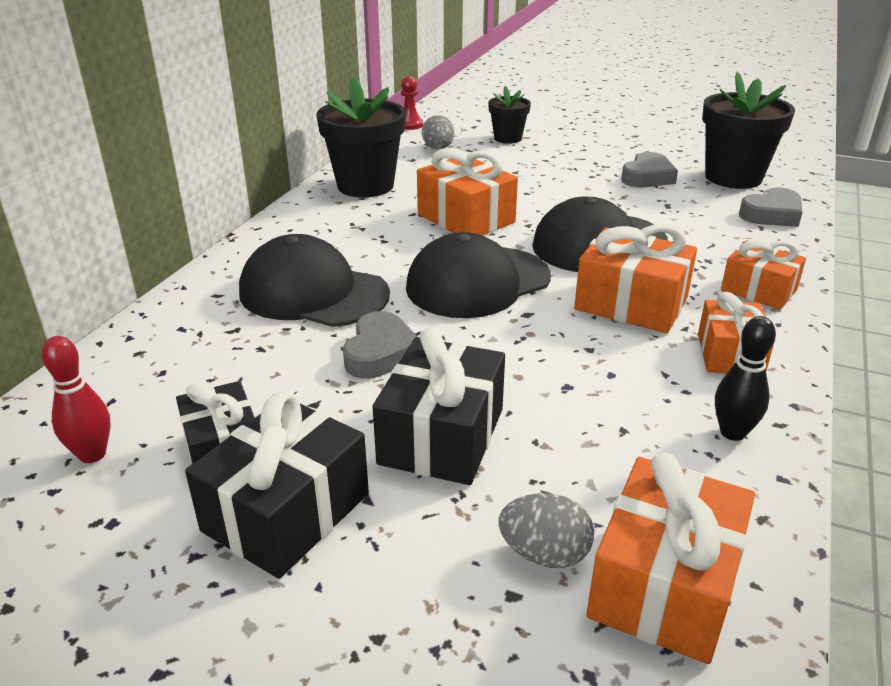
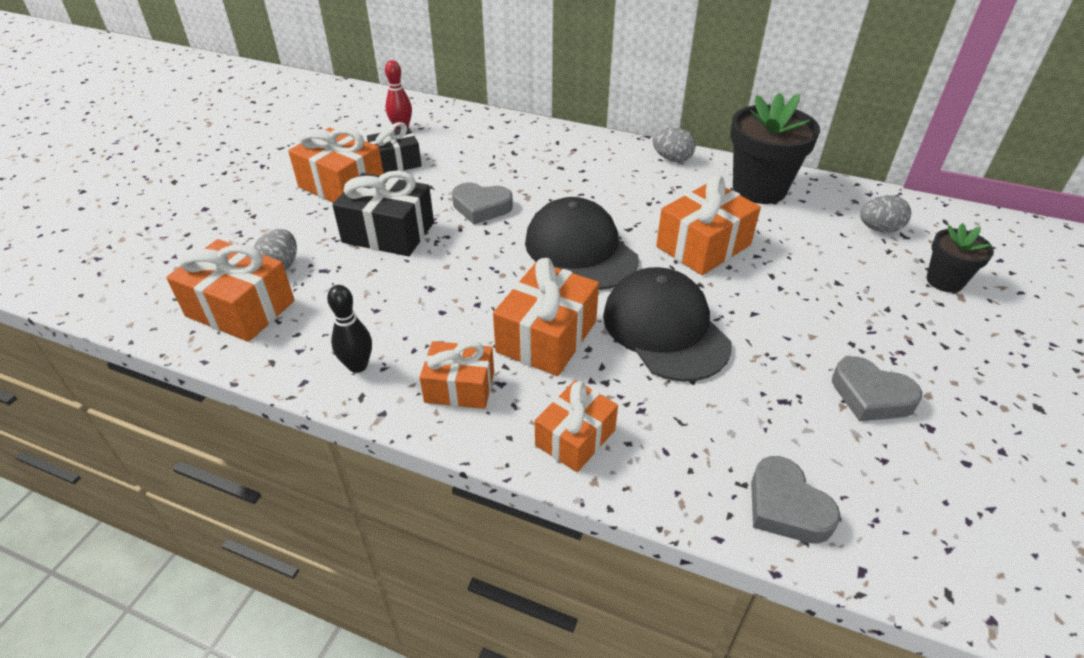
camera: 90 degrees right, 10 degrees up
(286, 512) = (342, 185): black gift -> orange gift
(291, 222) = (672, 159): none -> grey egg
(313, 293) = (560, 176): black cap -> none
(410, 125) = (943, 209): red pawn -> none
(733, 177) = (912, 494): black flower pot -> none

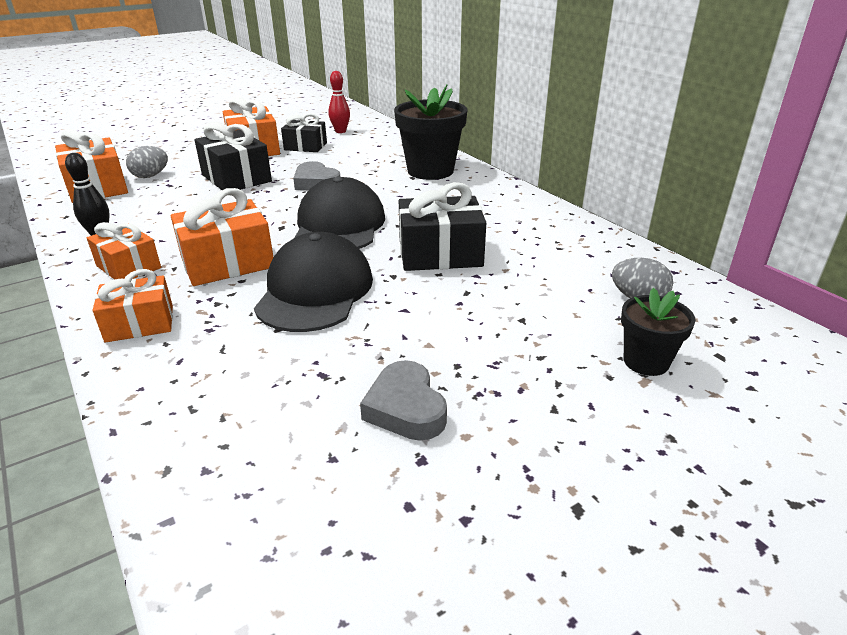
camera: 35 degrees right, 10 degrees down
(672, 159) = (512, 195): grey egg -> none
(703, 246) = (440, 254): orange gift -> black gift
(759, 189) = (559, 235): black flower pot -> black flower pot (430, 171)
(786, 507) = (194, 441): grey heart -> none

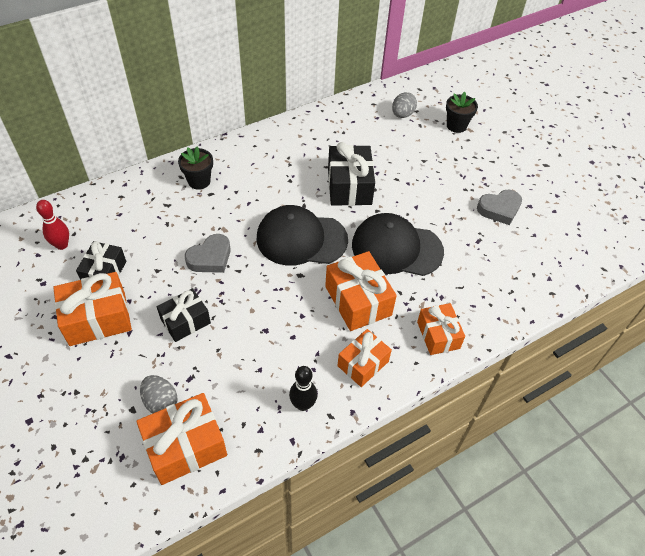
camera: 90 degrees left, 20 degrees up
(236, 178) = (185, 321): black gift -> black gift, size x0.66
(430, 171) = (199, 181): black flower pot -> black flower pot, size x0.56

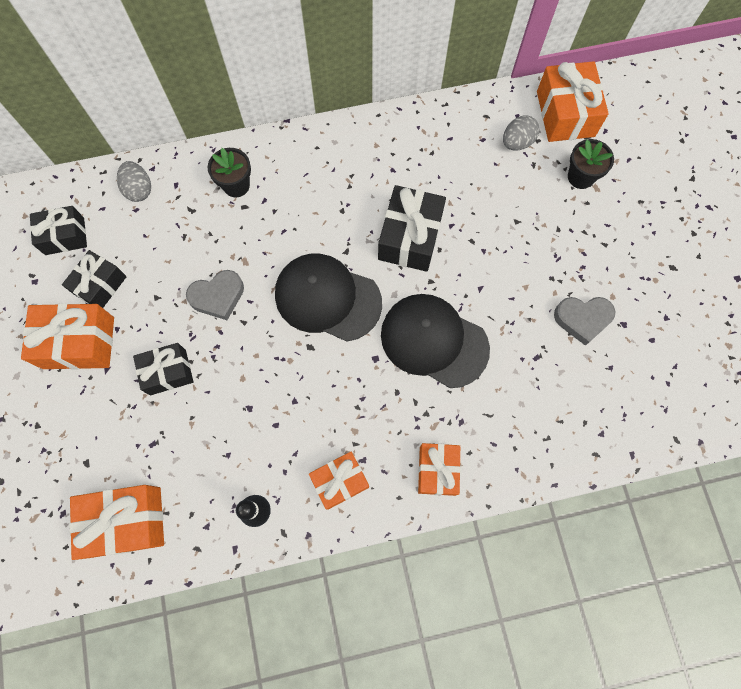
camera: 20 degrees right, 20 degrees up
(62, 245) = (64, 236): red bowling pin -> black gift
(161, 402) = (116, 463): grey egg -> grey egg (139, 189)
(358, 301) = (363, 400): orange gift -> orange gift (565, 114)

